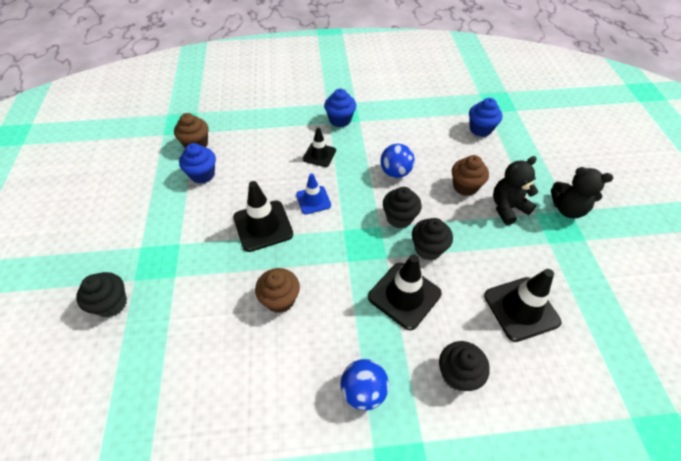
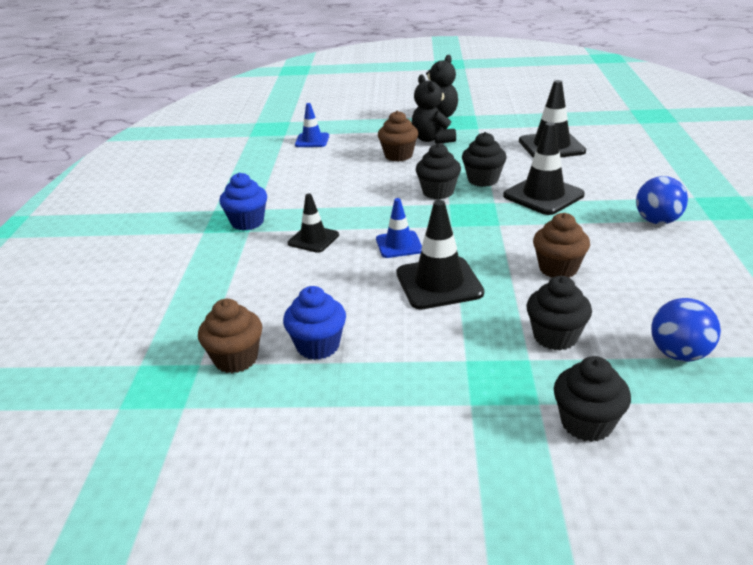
camera: 80 degrees left, 20 degrees down
(395, 172) = (365, 190): blue ball -> blue ball (679, 354)
(457, 374) = (624, 177): black cupcake -> black cupcake (555, 337)
(480, 129) = (312, 140): blue cupcake -> blue traffic cone

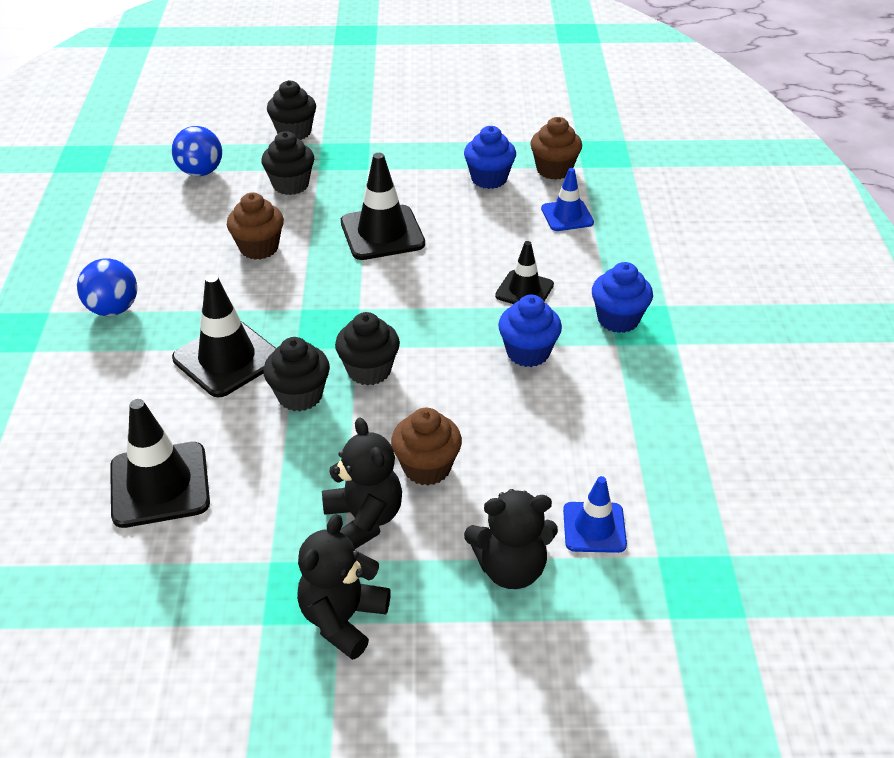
camera: 175 degrees right, 10 degrees up
(323, 203) = (528, 352): none -> blue cupcake
(358, 129) = (511, 568): none -> black teddy bear
(399, 245) = (423, 280): blue traffic cone -> blue traffic cone (567, 216)

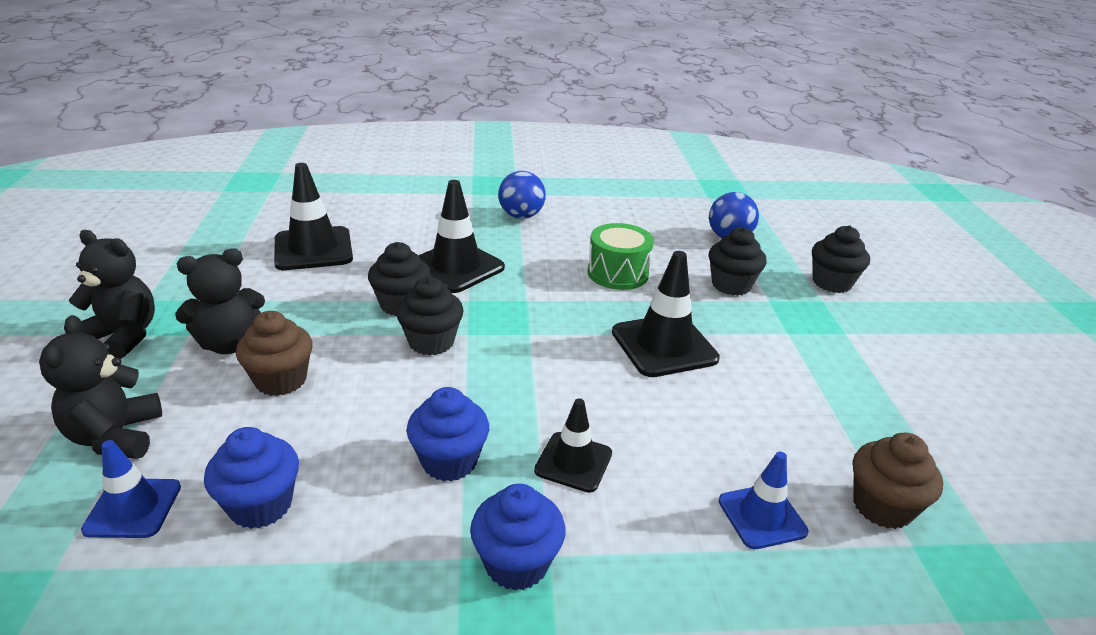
camera: 85 degrees right, 10 degrees down
(259, 248) = (618, 273): brown cupcake -> green drum
(489, 179) = (819, 433): blue cupcake -> blue cupcake (261, 505)

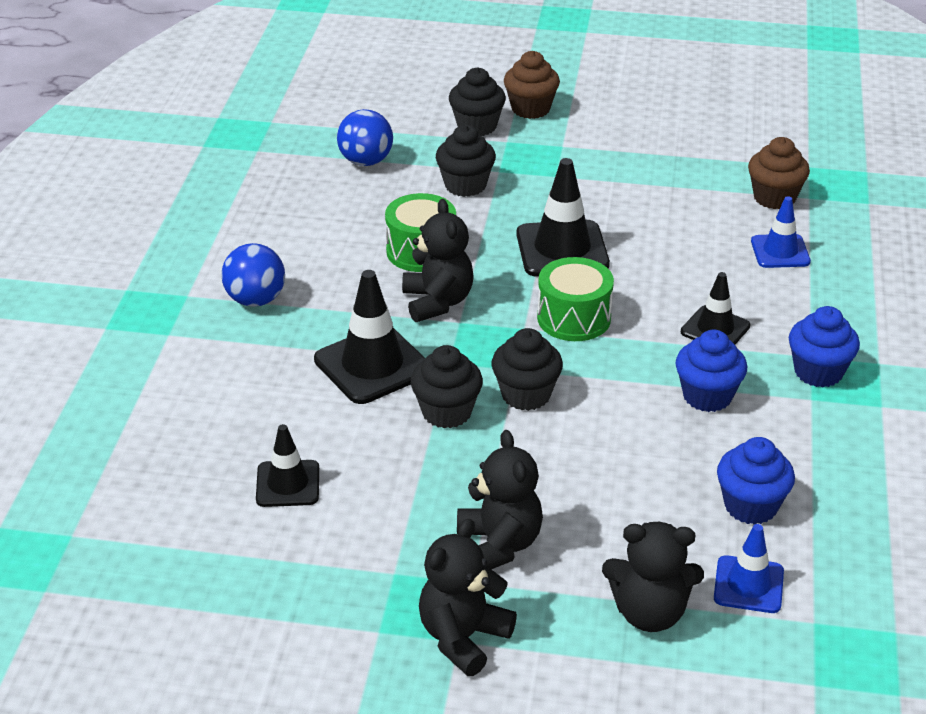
camera: 75 degrees left, 5 degrees up
(281, 380) = (574, 501): brown cupcake -> brown cupcake (530, 109)
(313, 249) = (288, 484): black traffic cone -> black traffic cone, size x0.61
(549, 287) = (437, 302): none -> black teddy bear
(555, 360) = (574, 318): none -> green drum

